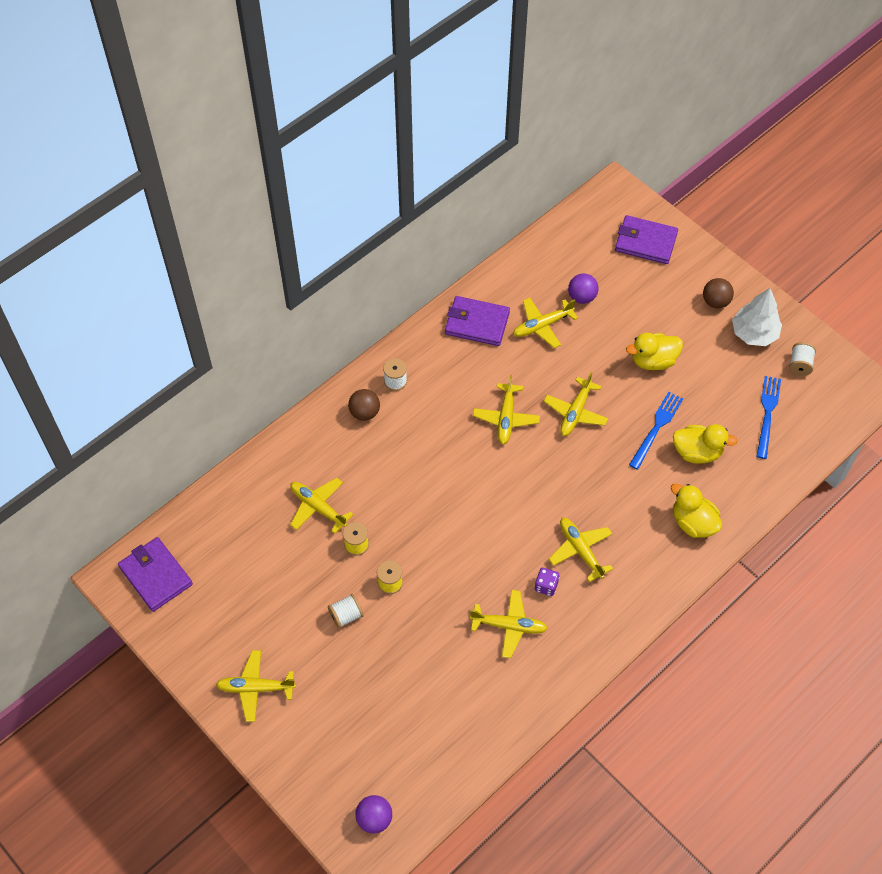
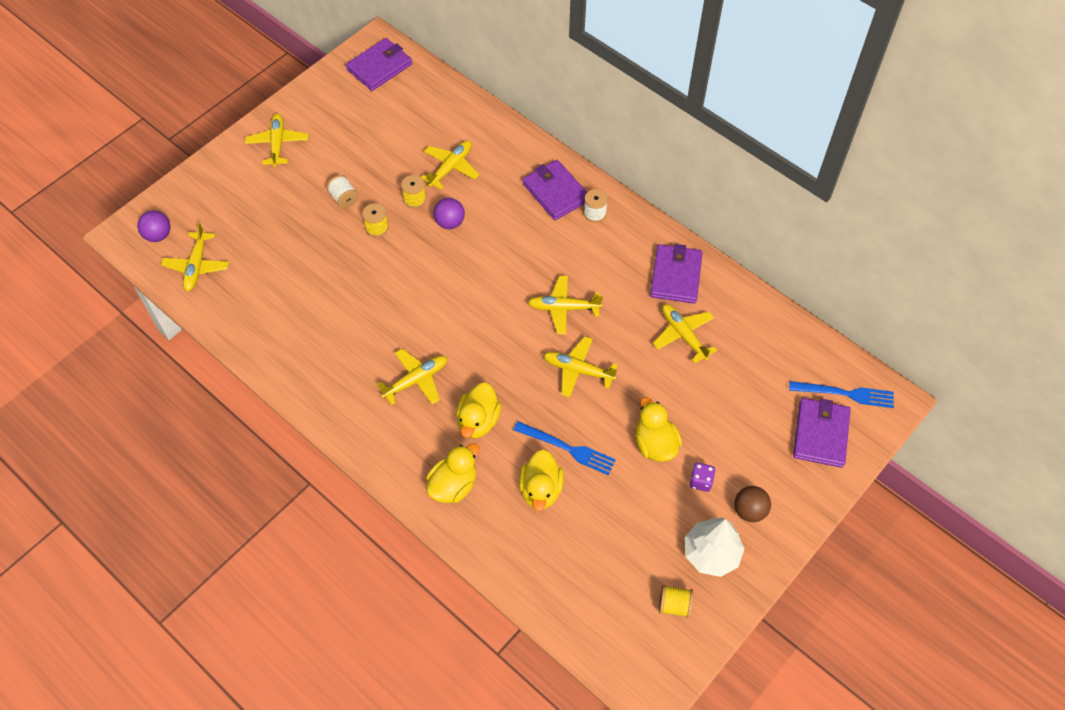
camera: 85 degrees right, 0 degrees up
(364, 412) = (555, 192): brown ball -> purple wallet
(509, 626) = (334, 323): yellow plane -> yellow plane (197, 266)
(546, 586) = (376, 352): purple dice -> purple dice (700, 481)
(582, 297) = (728, 371): purple ball -> purple ball (450, 222)
(627, 498) = (478, 421): none -> yellow duck
(767, 414) = (600, 566): blue fork -> blue fork (845, 394)
(800, 365) = (674, 605): white spool -> yellow spool

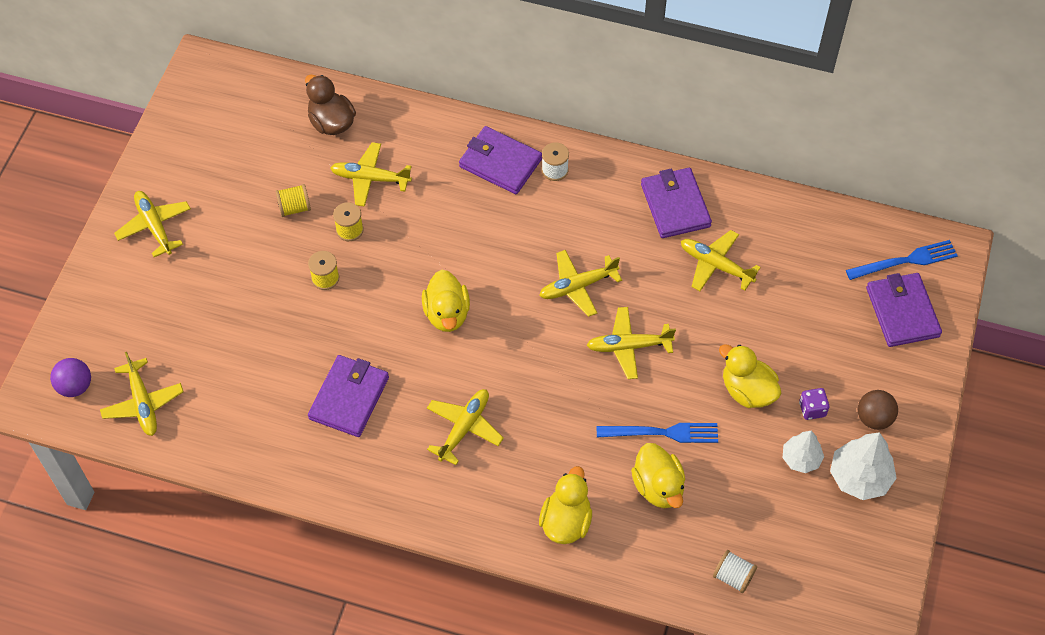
camera: 25 degrees left, 0 degrees up
(344, 198) = (269, 260): white spool -> white spool (733, 577)
(379, 67) = (222, 93): purple wallet -> purple wallet (349, 398)
(446, 116) = (331, 122): none -> brown duck
(450, 222) = (403, 241): purple ball -> none
(451, 167) = (370, 179): yellow plane -> yellow plane turned 90 degrees counterclockwise
(478, 421) = (554, 443): yellow duck -> yellow duck (447, 314)
(669, 517) = (801, 459): none -> white tree
(674, 605) = (851, 544): yellow spool -> yellow spool (294, 208)

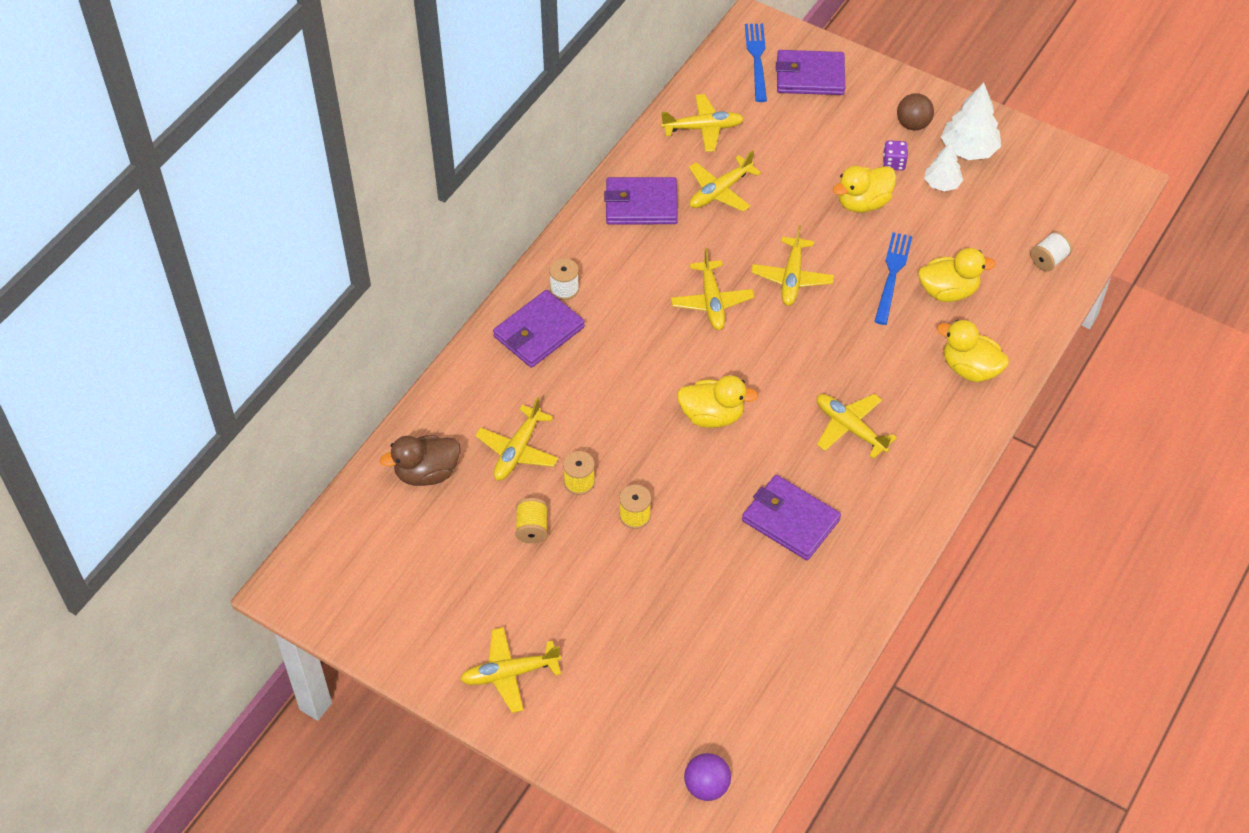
camera: 75 degrees left, 5 degrees down
(143, 403) = (747, 718): yellow plane -> yellow plane (703, 128)

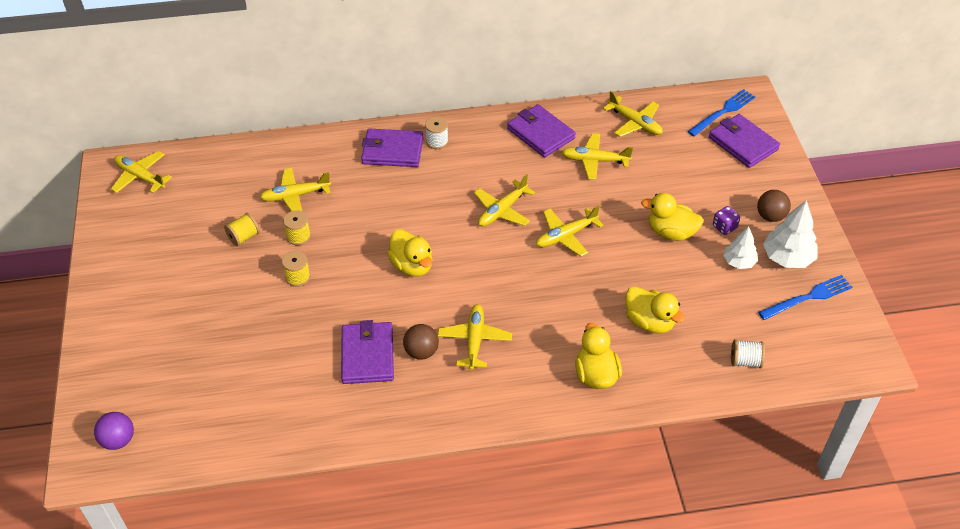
camera: 50 degrees right, 5 degrees down
(427, 473) = (241, 169): brown duck -> none
(509, 673) = (128, 292): yellow plane -> yellow plane (140, 177)
(825, 476) = (421, 352): none -> brown ball
(892, 275) = (628, 284): blue fork -> blue fork (808, 297)

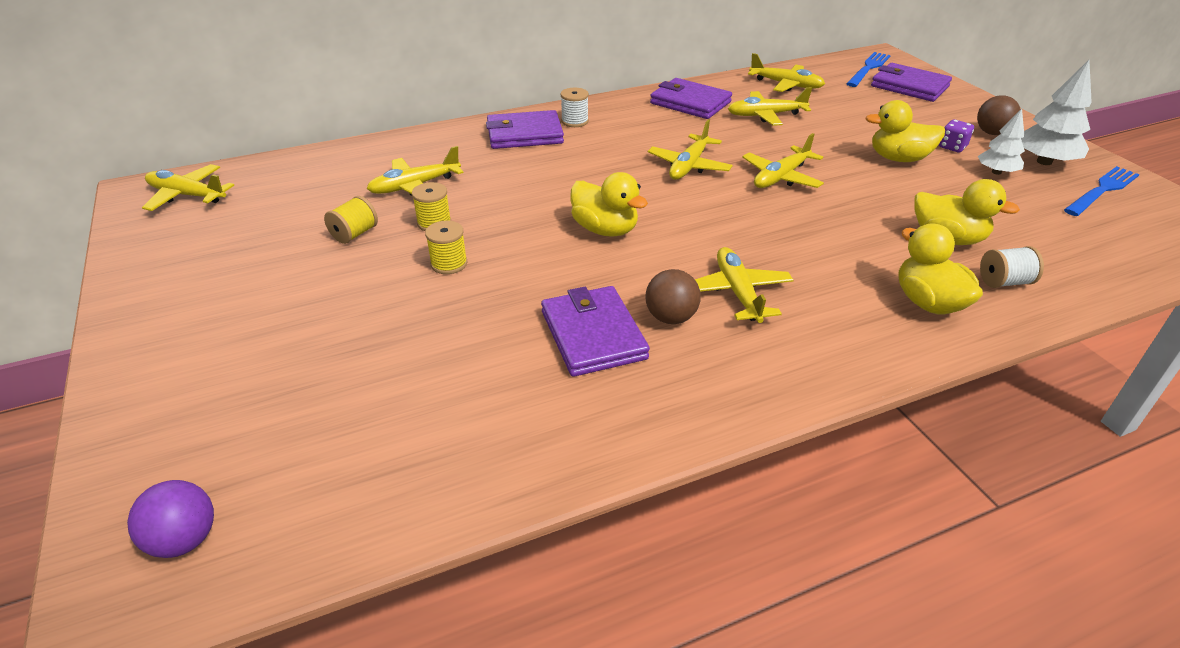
camera: 15 degrees left, 10 degrees down
(745, 361) = (1096, 258): white spool -> white spool (1004, 282)

